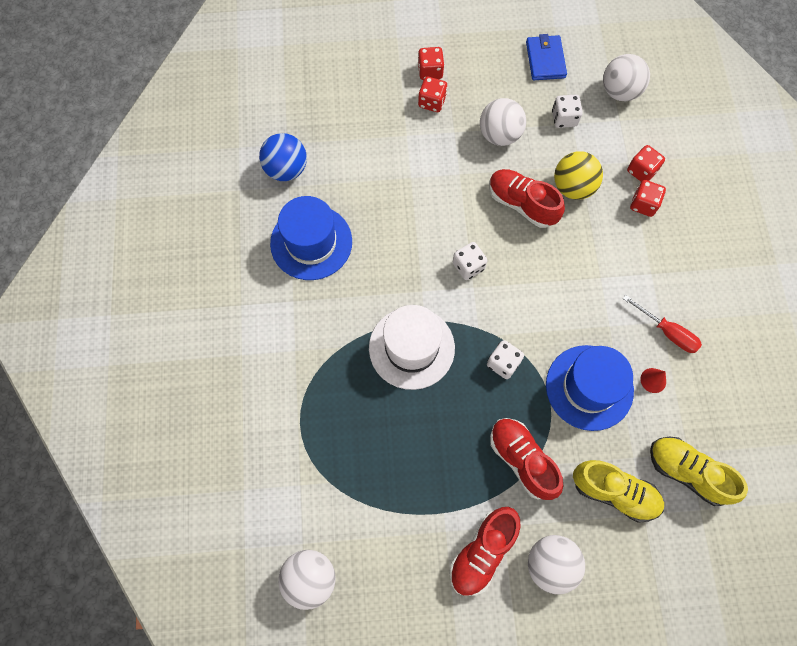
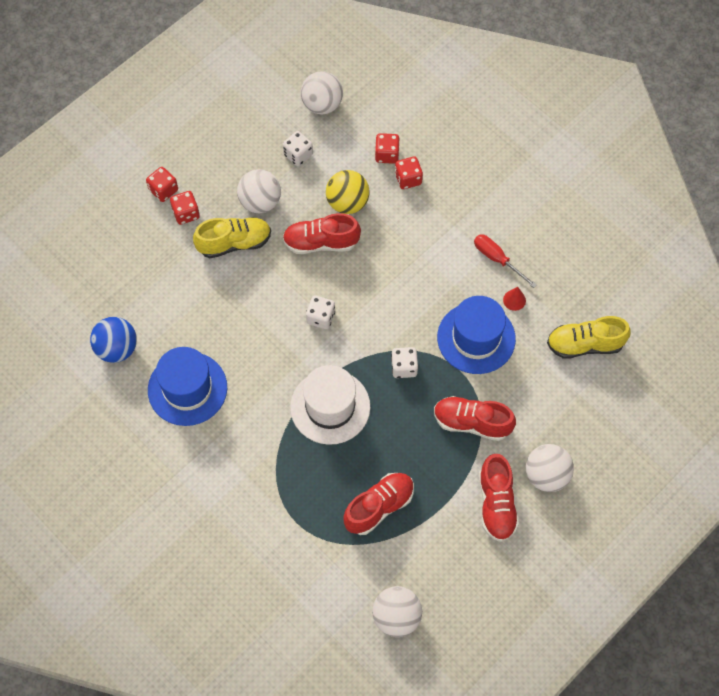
camera: 40 degrees left, 5 degrees down
(378, 468) = (379, 507): none -> red shoe
(545, 60) = (245, 118): blue wallet -> none
(614, 492) = (549, 395): yellow shoe -> yellow shoe (234, 243)
(667, 332) = (497, 259): red screwdriver -> red screwdriver turned 135 degrees counterclockwise

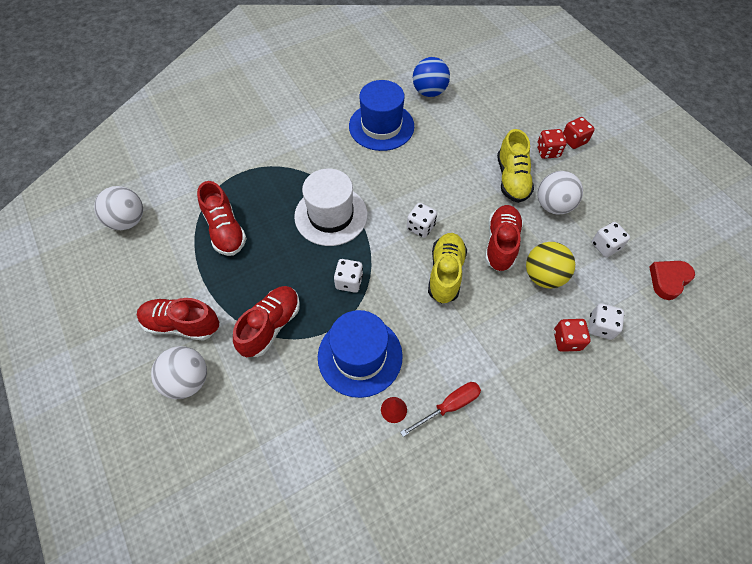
camera: 105 degrees right, 5 degrees down
(322, 104) = (668, 280): white ball -> red heart
(387, 154) = (600, 327): red dice -> white dice
(585, 344) = (316, 473): yellow shoe -> yellow shoe (445, 273)

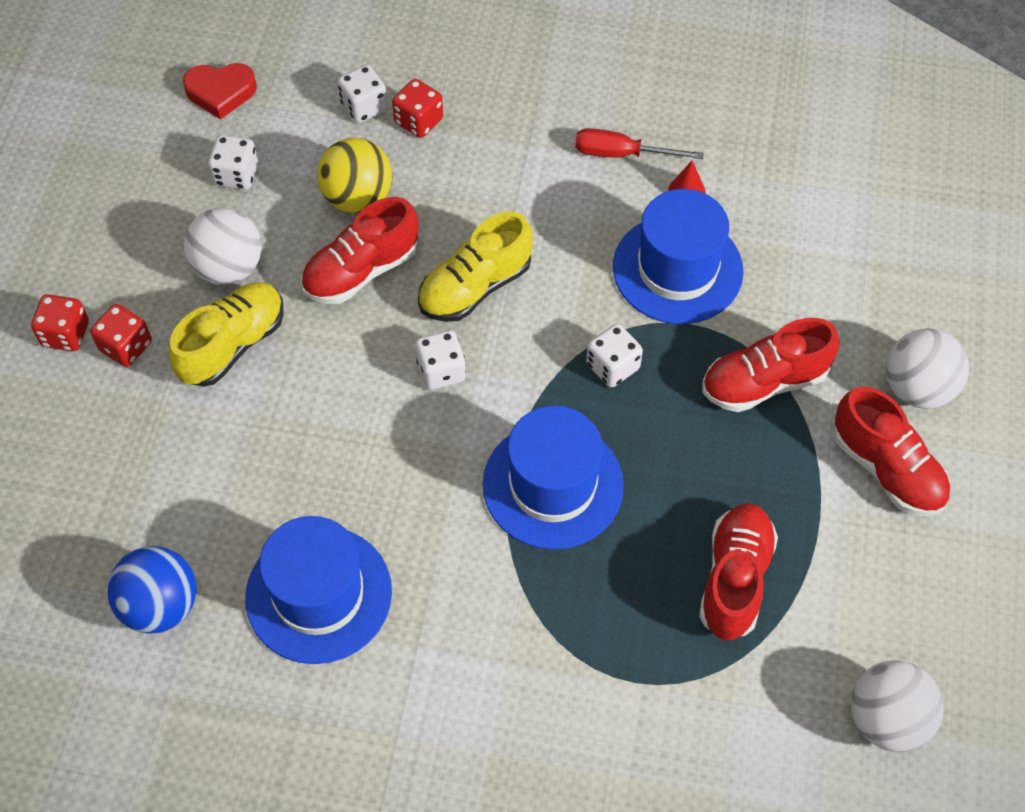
camera: 140 degrees left, 0 degrees up
(331, 215) = (553, 485): white hat -> blue hat

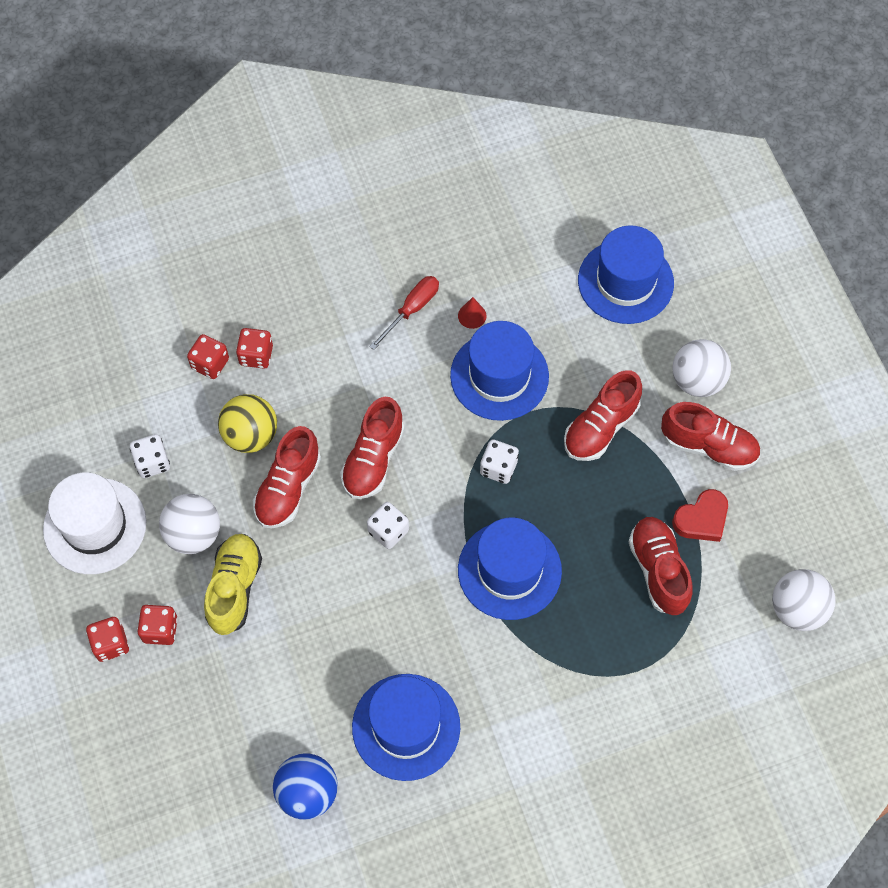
camera: 30 degrees left, 5 degrees up
(134, 208) = (95, 526): none -> white hat
(221, 92) = (98, 405): red heart -> red heart (701, 519)
(364, 107) = (210, 364): white dice -> red dice
(475, 287) = (373, 459): yellow shoe -> red shoe
(621, 154) = (412, 309): red screwdriver -> red screwdriver turned 150 degrees clockwise
(894, 239) = (625, 282): none -> blue hat

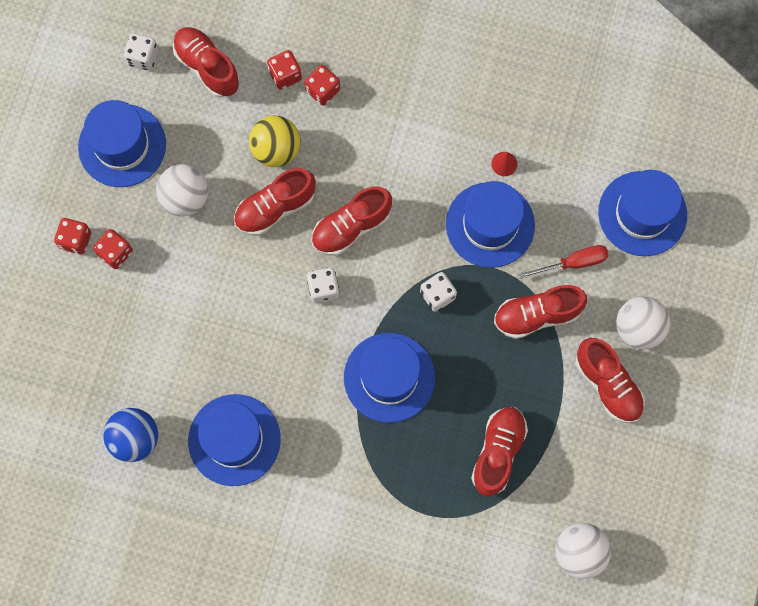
camera: 35 degrees right, 10 degrees up
(95, 526) = (122, 145): white hat -> blue hat
(128, 402) = (207, 67): none -> red shoe
(152, 462) = (193, 124): white dice -> white dice (143, 57)
(234, 588) = (186, 257): yellow shoe -> none
(412, 309) = (462, 129): red screwdriver -> red screwdriver (573, 263)
(701, 519) = (559, 436): red heart -> none

